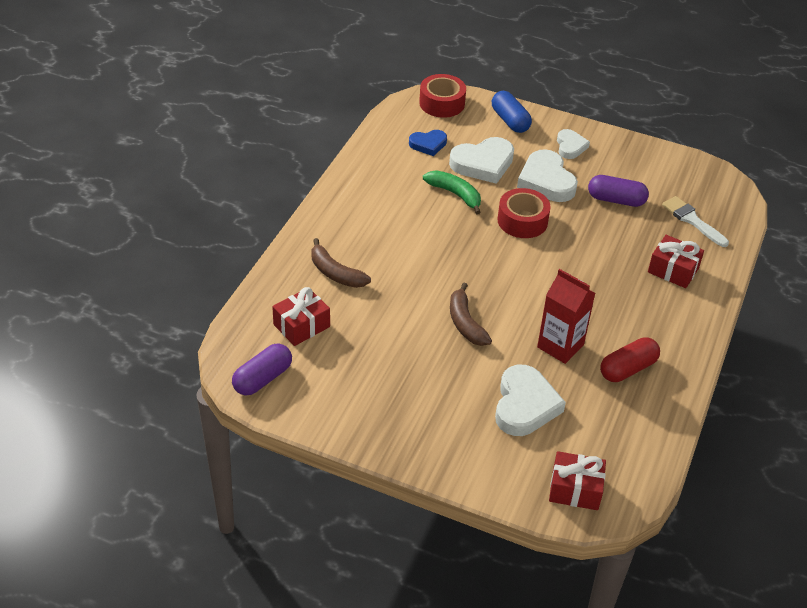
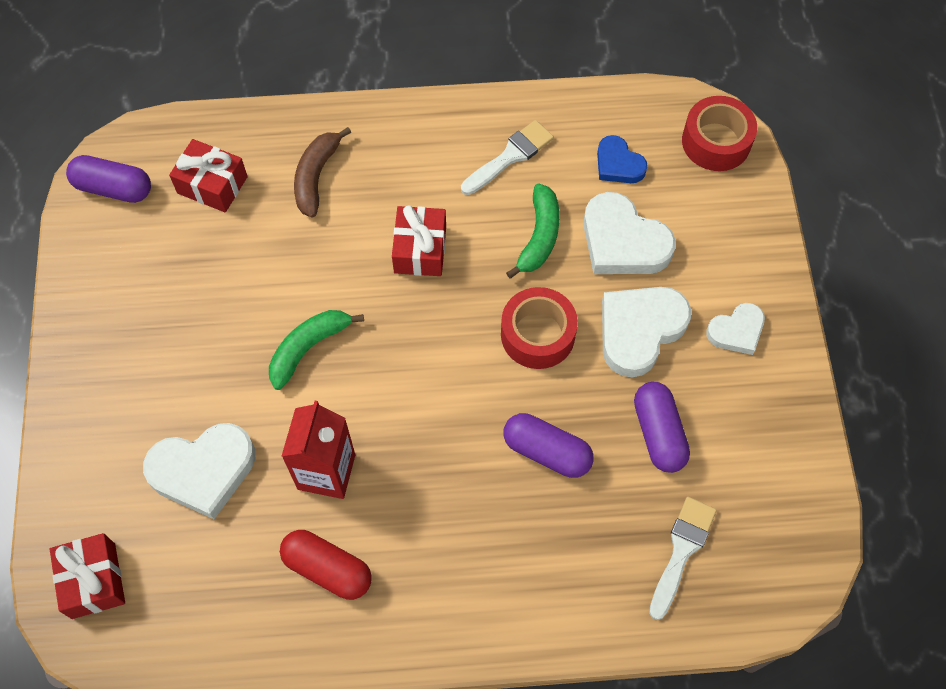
camera: 65 degrees right, 20 degrees up
(388, 184) = (510, 156): none -> white brush
(465, 323) = (308, 348): brown banana -> green banana
(510, 121) = (739, 235): blue capsule -> none
(602, 247) = (546, 451): none -> purple capsule
(673, 270) = (555, 561): red gift -> red gift (420, 250)

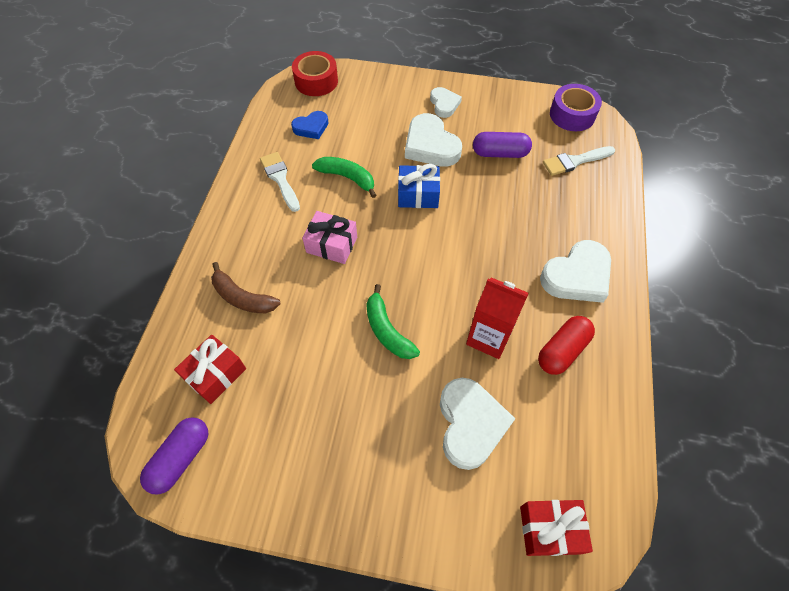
camera: 75 degrees left, 5 degrees down
(420, 250) = (331, 245): red gift -> pink gift
(537, 334) = (418, 195): red tape -> blue gift
(546, 451) = (500, 208): purple capsule -> none
(623, 242) = (367, 138): white heart -> white heart (577, 276)
(681, 551) = (575, 161): white brush -> white brush turned 60 degrees counterclockwise
(790, 536) = (572, 115): none -> purple tape

